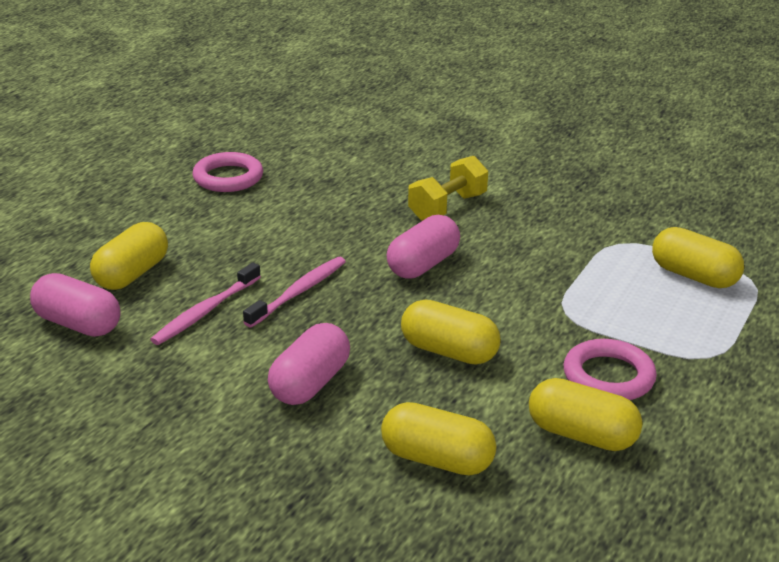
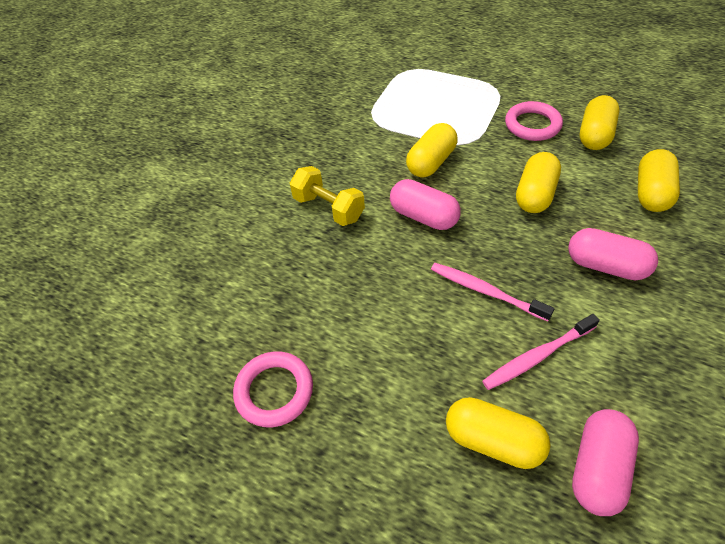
camera: 90 degrees left, 20 degrees up
(205, 311) = (537, 356): pink toothbrush -> pink toothbrush turned 120 degrees clockwise
(693, 276) = (409, 90): yellow capsule -> yellow capsule (431, 162)

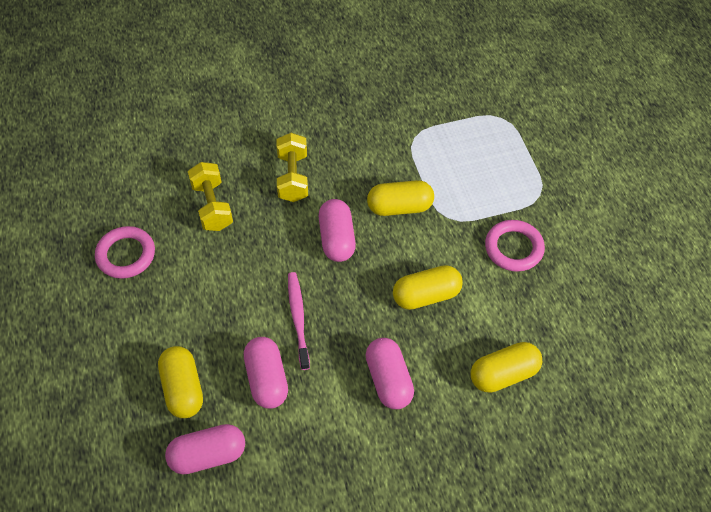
camera: 45 degrees right, 5 degrees up
(295, 282) = (212, 206): none -> yellow dumbbell
(537, 356) = (267, 379): pink toothbrush -> pink capsule
(594, 135) = (543, 299): yellow capsule -> none

